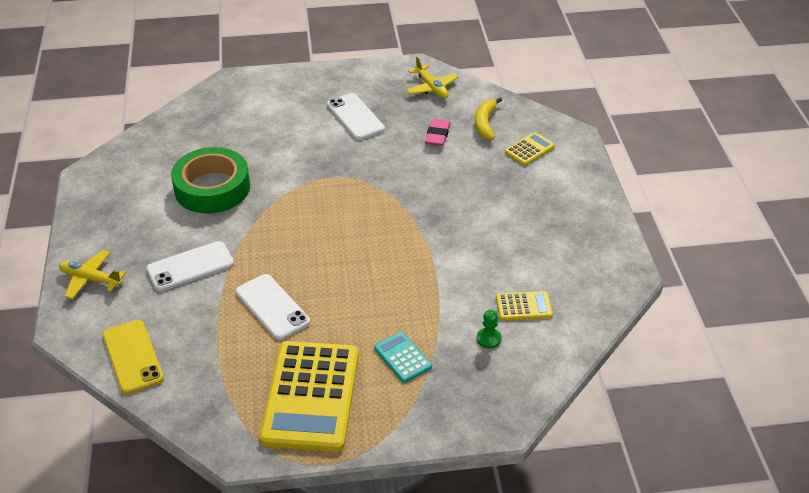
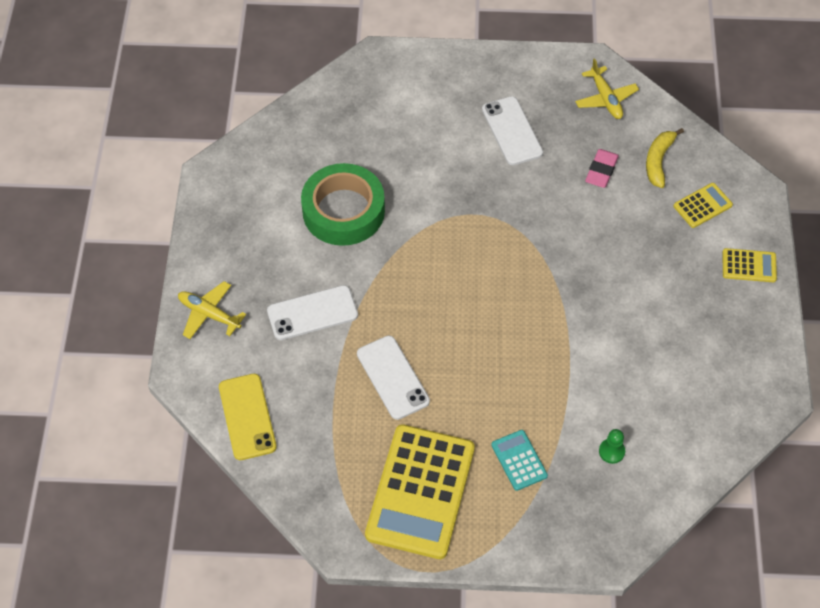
camera: 10 degrees right, 15 degrees up
(523, 306) = (656, 417): yellow calculator -> yellow calculator (749, 266)

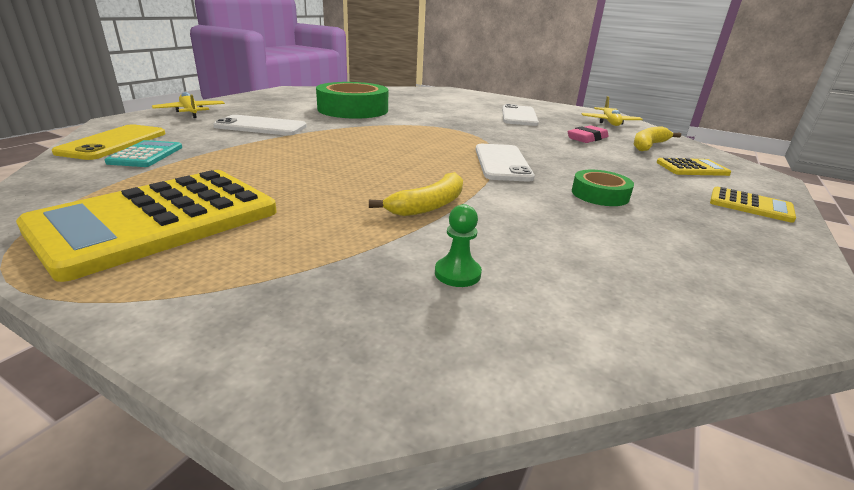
camera: 25 degrees right, 30 degrees down
(393, 377) = (269, 160): white phone -> white phone (502, 163)
(519, 460) = (314, 238): turquoise calculator -> turquoise calculator (146, 155)
(552, 385) = (429, 205): none -> yellow banana
(649, 303) = (600, 194): none -> green tape

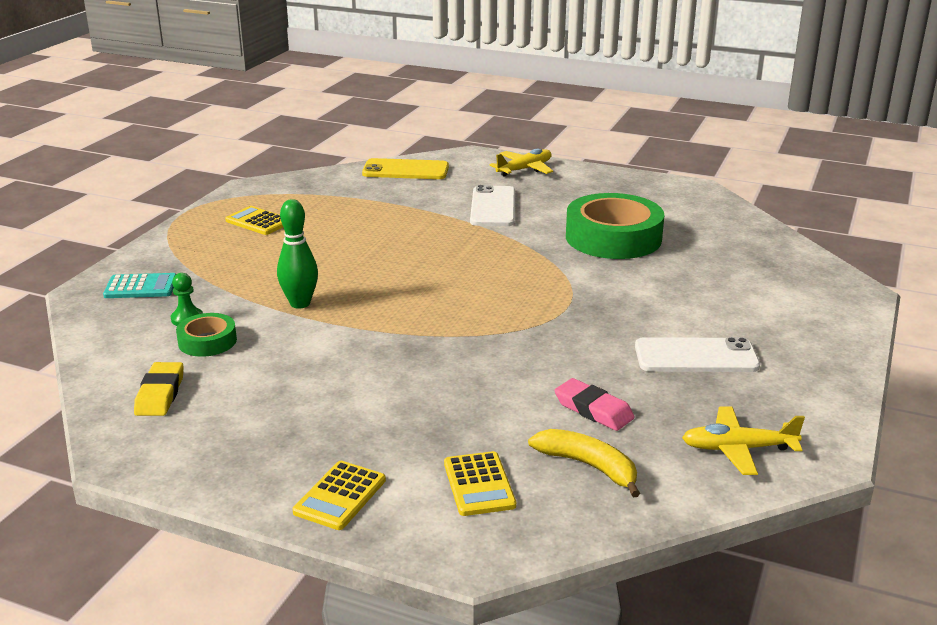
camera: 85 degrees right, 0 degrees up
(146, 155) = (381, 187): turquoise calculator -> turquoise calculator (141, 287)
(158, 220) = (258, 222): yellow calculator -> yellow calculator, size x0.45
(429, 205) = (300, 303): yellow banana -> green bowling pin
(502, 163) = (433, 338): white phone -> none
(600, 194) = (348, 391): green tape -> green tape (207, 341)
(660, 289) = (160, 394): none -> yellow eraser

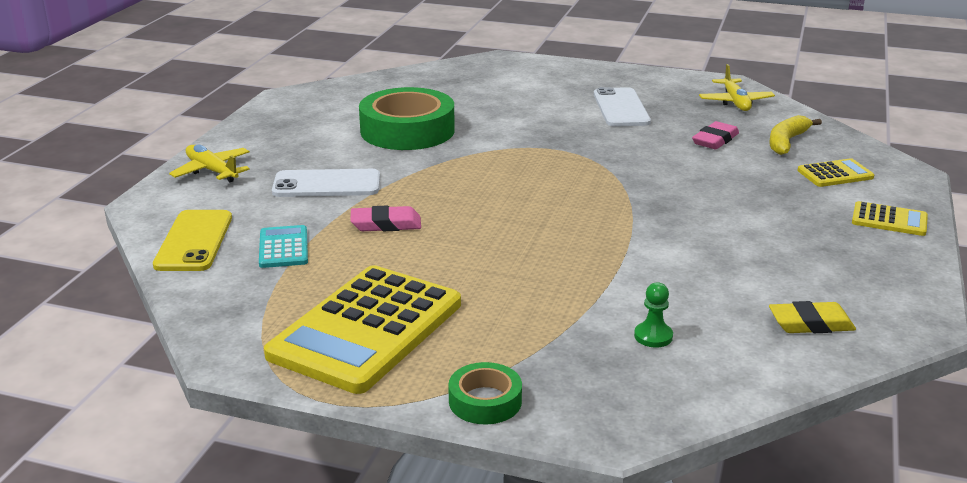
camera: 95 degrees left, 0 degrees up
(141, 287) = (584, 387): turquoise calculator -> turquoise calculator (283, 248)
(207, 341) = (696, 314): green tape -> green tape (485, 401)
(258, 222) = (366, 329): yellow calculator -> yellow calculator, size x2.22
(300, 303) = (592, 271): green bowling pin -> none
(413, 228) = (386, 224): none -> pink eraser

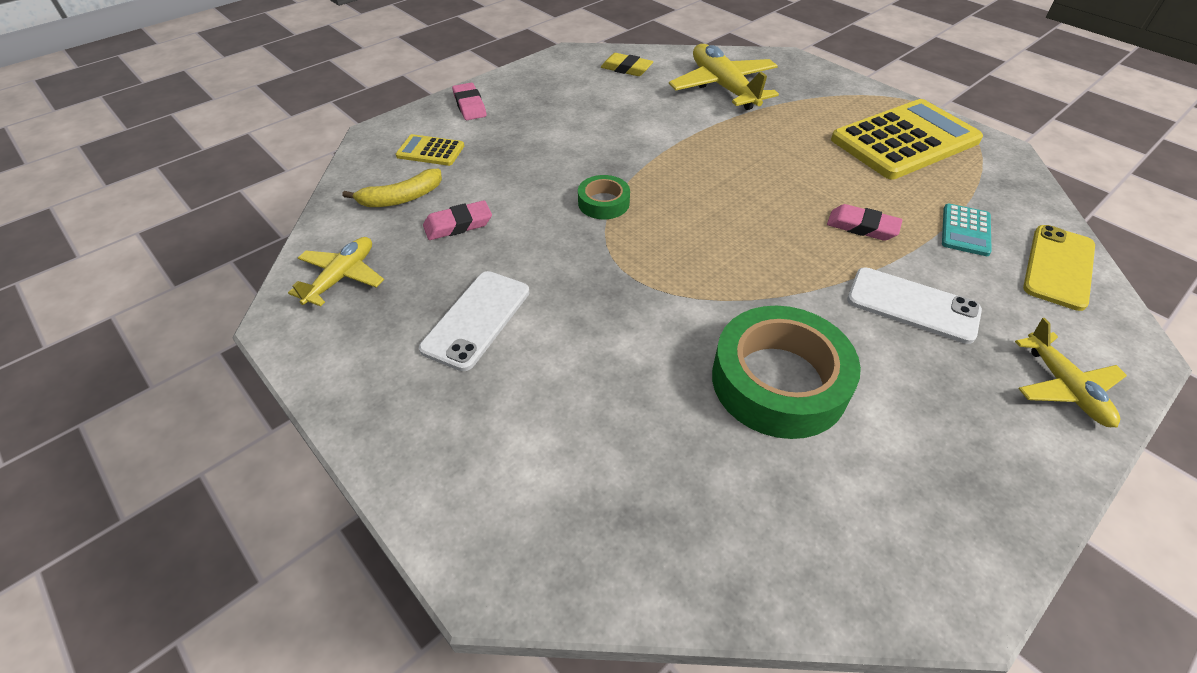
camera: 150 degrees left, 20 degrees up
(485, 401) = (845, 85): green tape -> green tape (603, 203)
(653, 336) = (723, 87): green pawn -> yellow plane
(889, 220) = (470, 105): yellow calculator -> pink eraser

